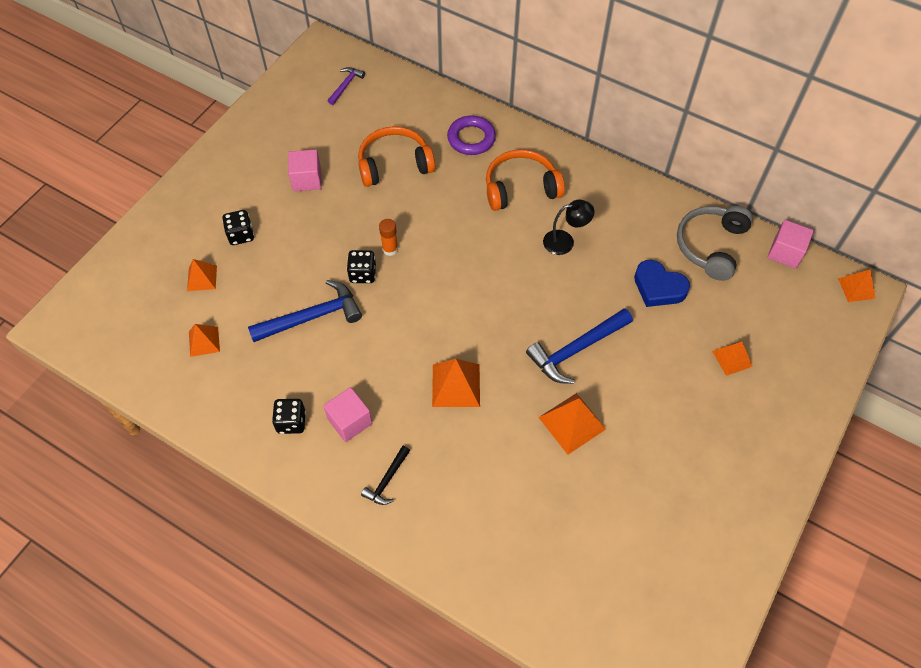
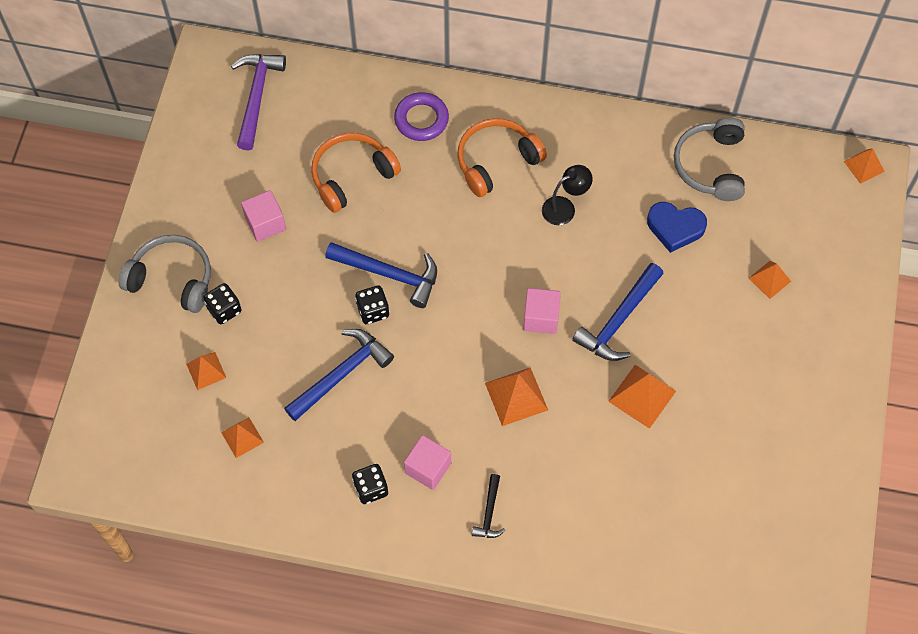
camera: 20 degrees left, 5 degrees up
(212, 199) = (172, 279): none -> grey headphones
(345, 85) = (256, 97): purple hammer -> purple hammer, size x1.85
(390, 249) = (389, 274): orange glue stick -> blue hammer
(785, 252) = (785, 149): pink cube -> pink cube (541, 317)

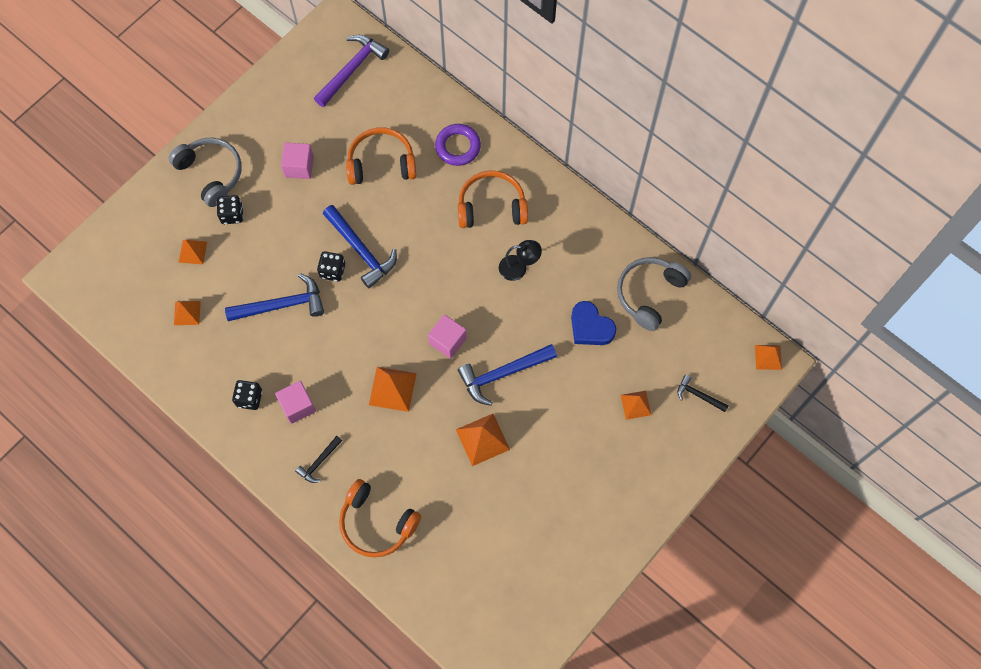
camera: 30 degrees right, 5 degrees up
(590, 540) = (376, 523): none -> orange headphones
(823, 238) = (698, 395): none -> black hammer

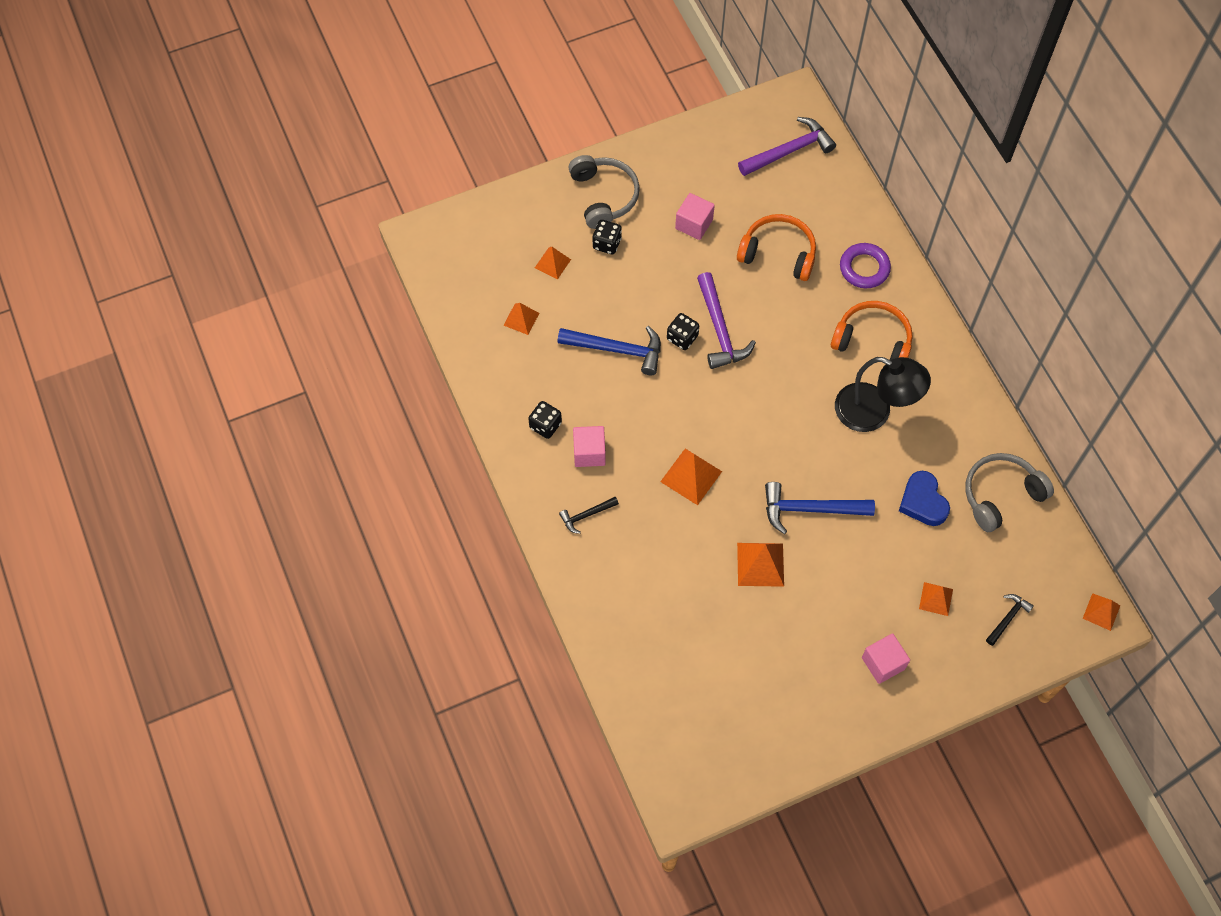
camera: 25 degrees right, 5 degrees down
(361, 250) = (720, 329): blue hammer -> purple hammer
(376, 523) = (617, 598): orange headphones -> none
(447, 341) = (768, 453): pink cube -> pink cube (883, 663)
(519, 268) = (874, 412): black lamp -> black lamp, size x1.78
(698, 395) = (1008, 618): black hammer -> black hammer turned 75 degrees clockwise

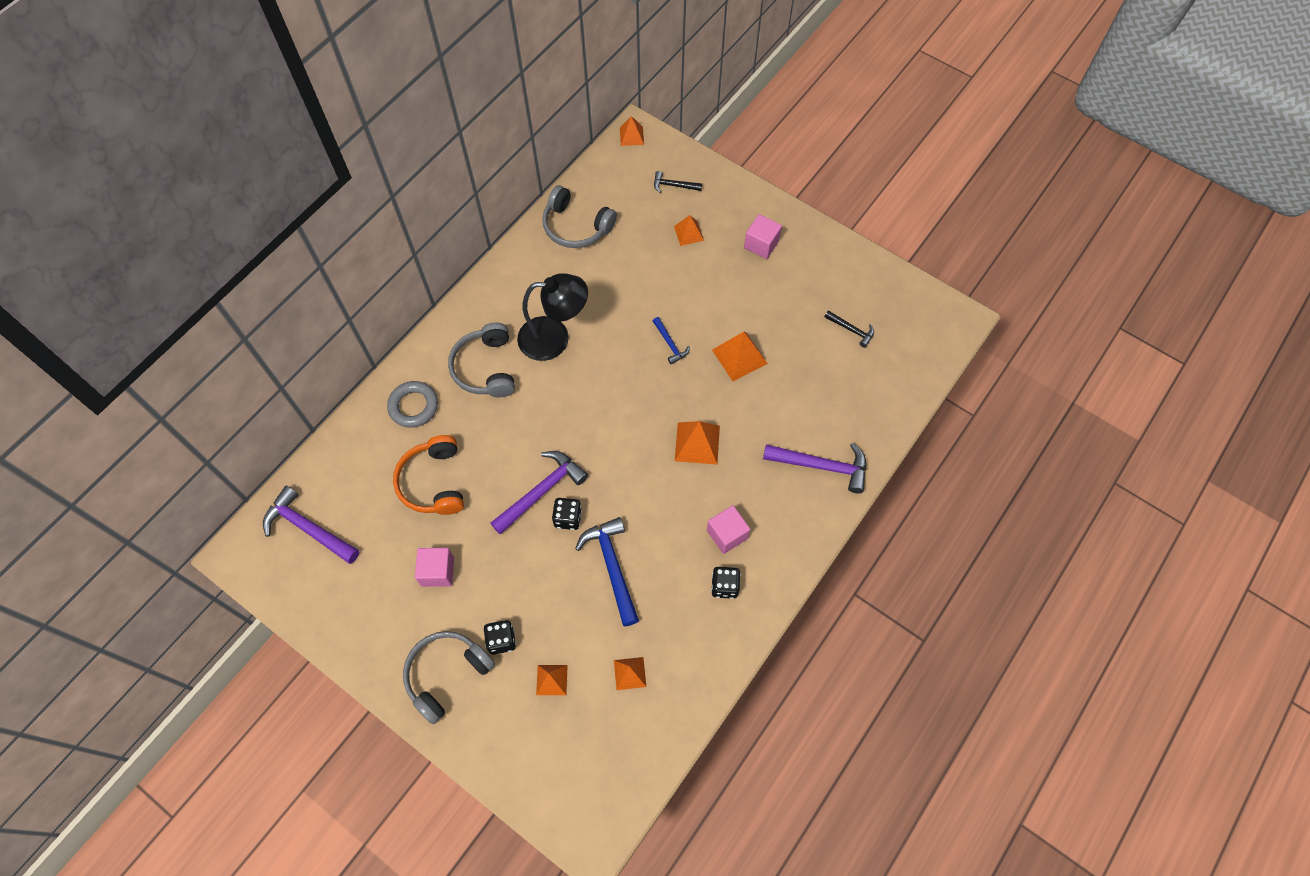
camera: 120 degrees left, 0 degrees up
(586, 515) = (785, 505): black hammer -> black hammer (851, 330)
(603, 569) = (821, 466): none -> purple hammer
(810, 509) = (670, 344): blue hammer -> blue hammer, size x0.54
(864, 268) = (413, 406): purple ring -> grey ring
(873, 341) = (485, 368): orange headphones -> grey headphones
(874, 412) = (555, 338): black lamp -> black lamp turned 90 degrees clockwise
(923, 502) = (614, 273): blue heart -> none

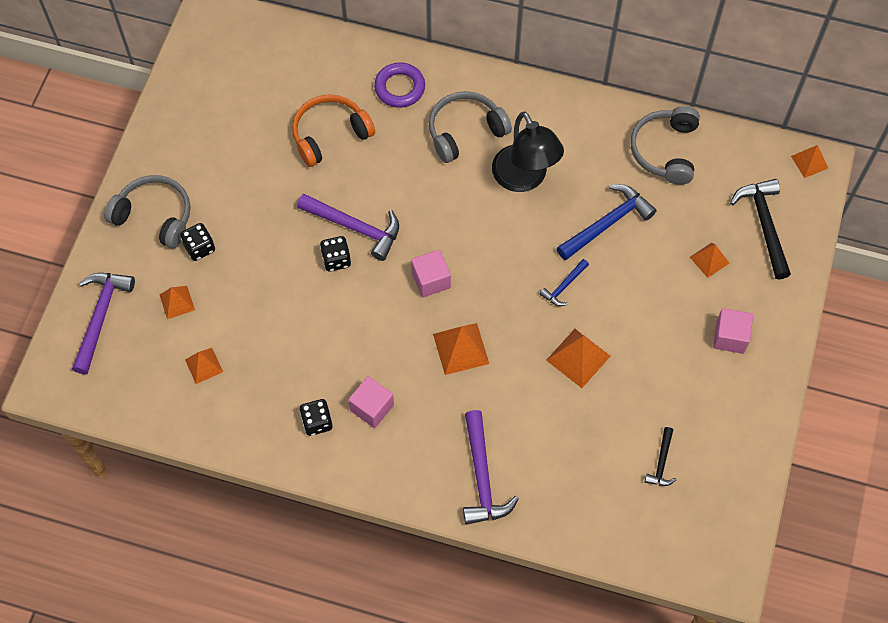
camera: 70 degrees right, 0 degrees up
(308, 528) = (249, 56): purple hammer -> purple hammer (100, 317)
(413, 406) = (399, 88): grey ring -> purple ring
(438, 571) = (245, 172): pink cube -> pink cube (431, 280)
(612, 567) = (301, 315): blue hammer -> blue hammer (607, 223)
(674, 185) = (764, 225): black hammer -> black hammer, size x1.85

